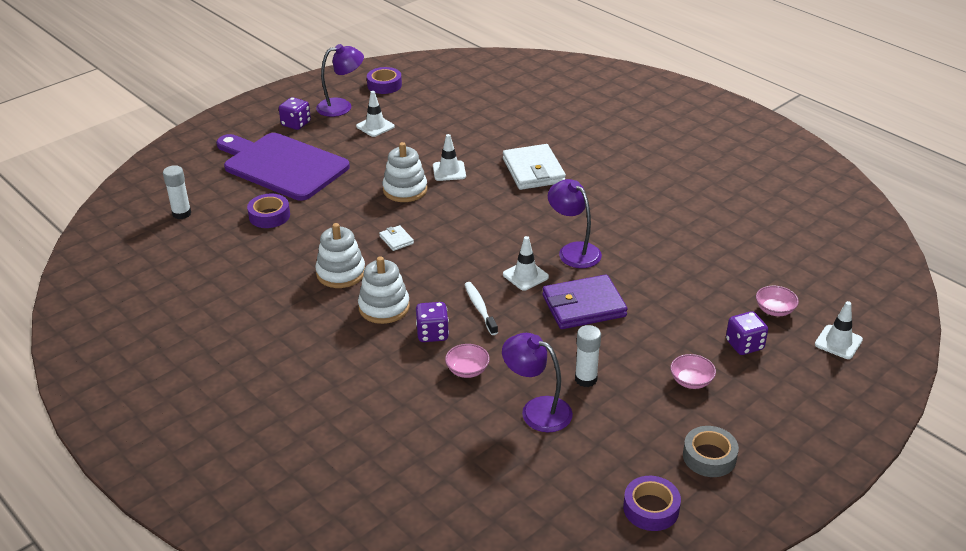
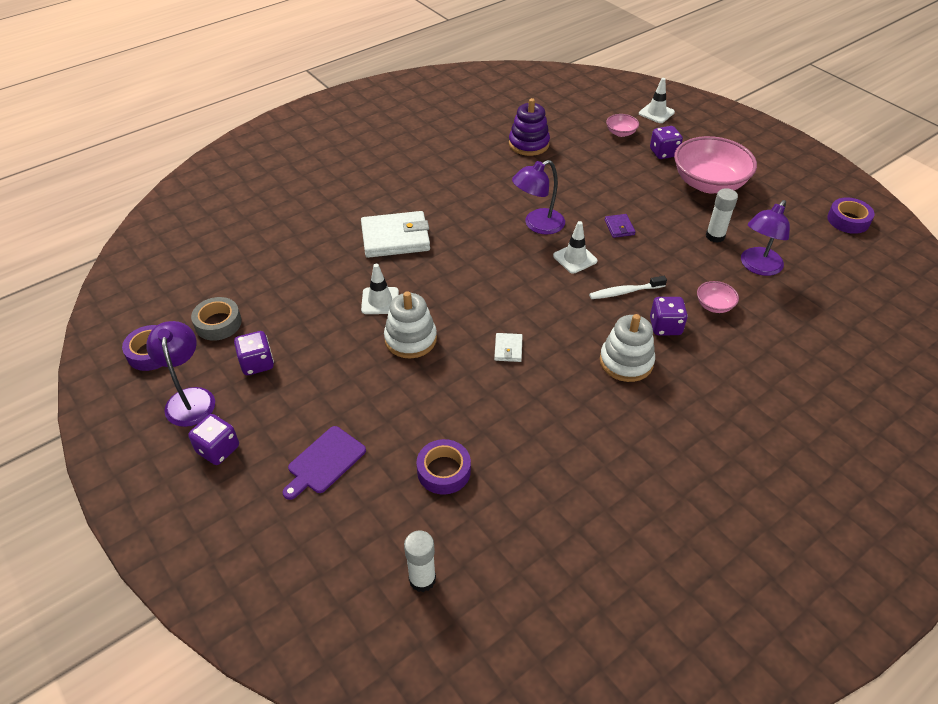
camera: 85 degrees left, 10 degrees up
(282, 165) = (324, 462): purple cutting board -> purple cutting board, size x0.46
(341, 273) = (567, 397): white stacking toy -> none
(375, 126) = (257, 363): white traffic cone -> purple dice
(396, 240) = (508, 349): white wallet -> white wallet turned 60 degrees counterclockwise
(583, 306) = (619, 227): purple wallet -> purple wallet, size x0.46
(691, 381) = (708, 183): pink bowl -> pink bowl, size x2.27
(709, 457) = (788, 187): grey tape -> grey tape (218, 323)
(719, 240) = (528, 144): none -> purple stacking toy

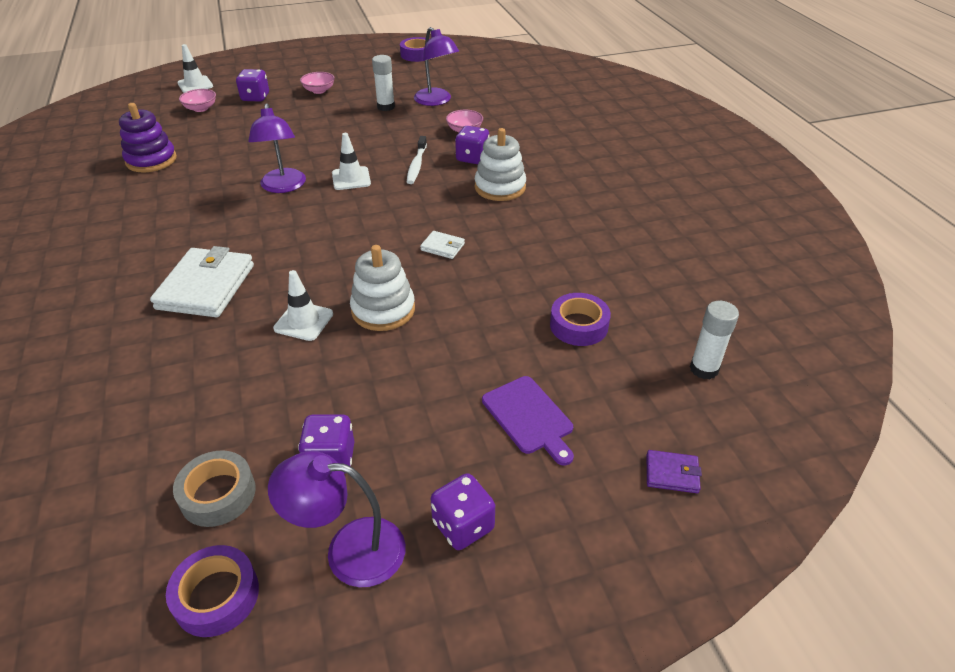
camera: 70 degrees left, 5 degrees down
(619, 227) = (331, 145): purple wallet -> purple wallet (672, 474)
(708, 183) = (319, 90): pink bowl -> pink bowl, size x0.44

